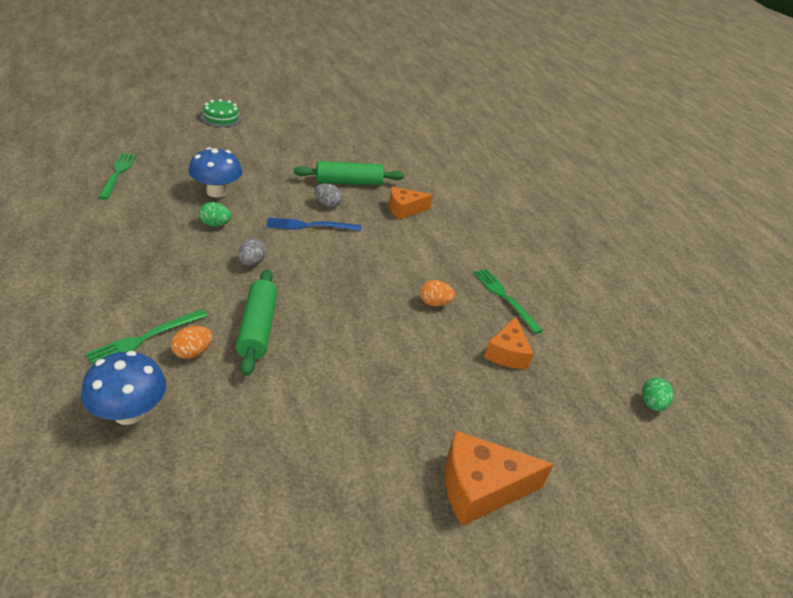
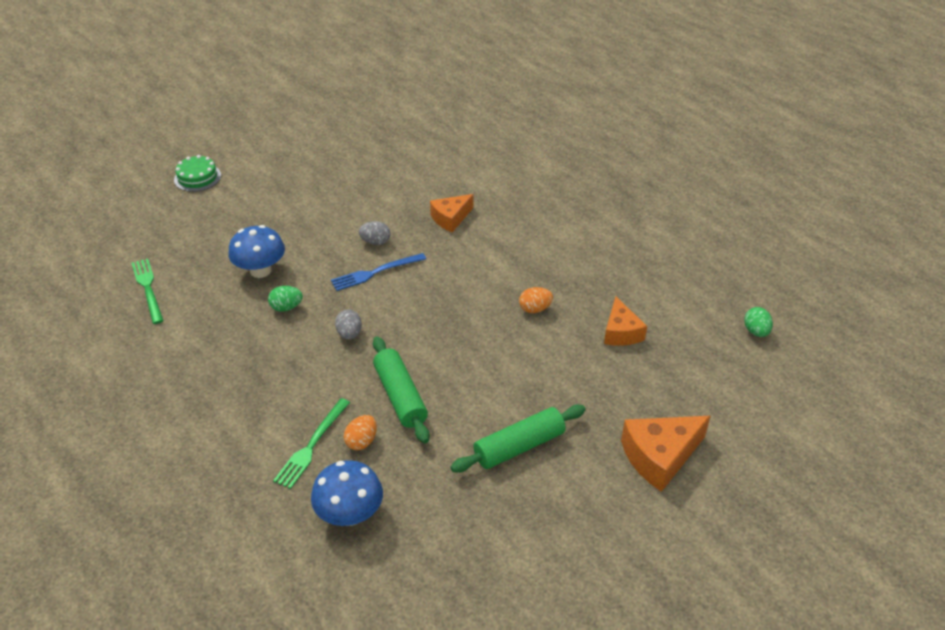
camera: 15 degrees left, 5 degrees up
(348, 182) = (379, 208): green rolling pin -> green rolling pin (519, 446)
(505, 298) = (592, 278): green fork -> none

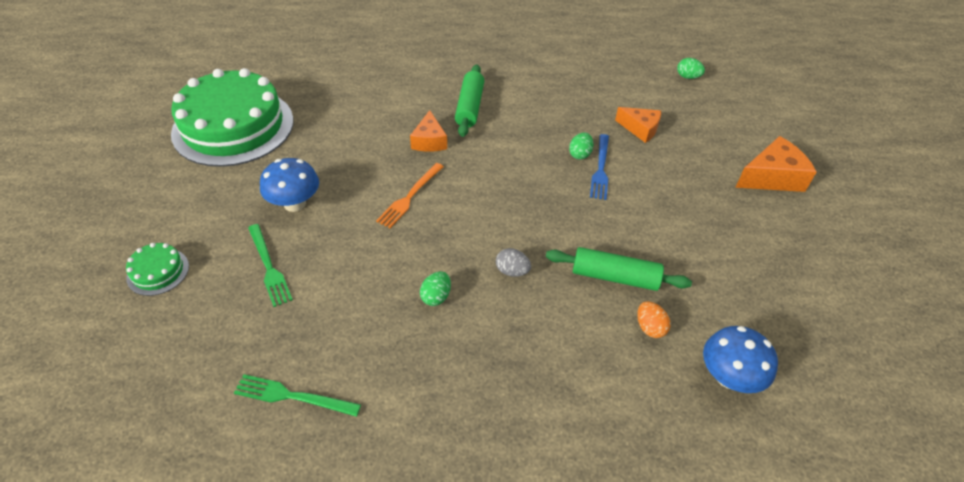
camera: 55 degrees left, 5 degrees up
(260, 270) = (364, 291): blue mushroom -> blue mushroom (295, 203)
(311, 445) = (631, 364): green fork -> green fork (269, 267)
(358, 124) = (233, 126): none -> green cake
(375, 242) = (410, 197): grey egg -> orange fork
(375, 272) = (449, 216): blue fork -> blue fork (600, 169)
(519, 446) = (718, 238): green rolling pin -> green rolling pin (469, 107)
(535, 309) = (580, 154): orange egg -> green egg
(660, 457) = (772, 177): orange cheese -> orange cheese turned 120 degrees counterclockwise

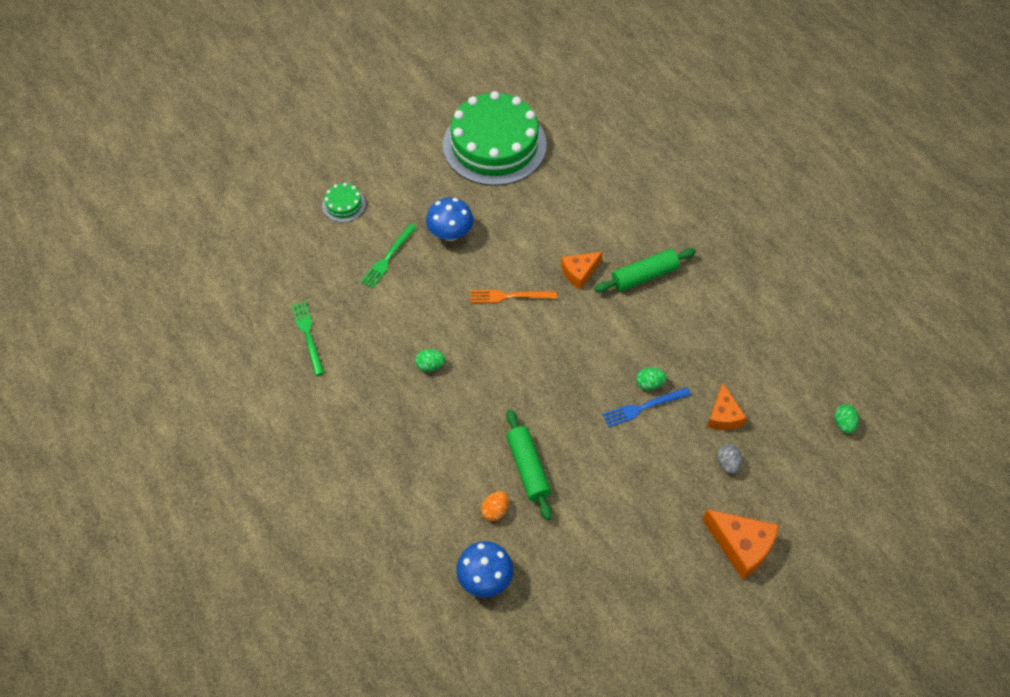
camera: 60 degrees right, 10 degrees up
(512, 271) = (485, 399): grey egg -> grey egg (727, 464)

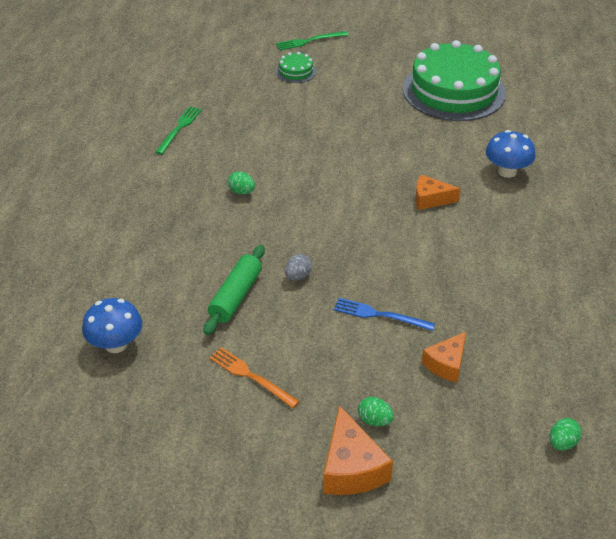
camera: 40 degrees right, 15 degrees down
(388, 258) = (290, 115): green fork -> green fork (309, 41)
(450, 233) = (354, 124): blue mushroom -> blue mushroom (507, 171)
(495, 510) = (177, 307): orange egg -> none
(509, 296) = (354, 184): orange fork -> orange fork (251, 376)
(644, 276) = (485, 230): green rolling pin -> none
(649, 384) = (404, 303): green egg -> green egg (374, 420)
(727, 464) = (409, 400): grey egg -> grey egg (298, 276)

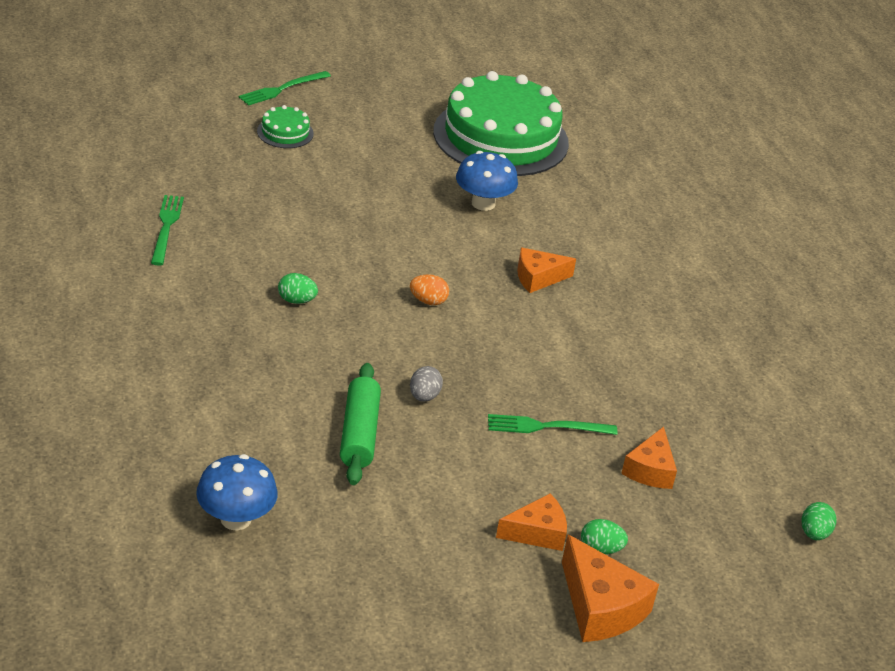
camera: 25 degrees left, 5 degrees down
(251, 376) = (429, 526): orange fork -> none
(330, 397) = (537, 532): none -> orange cheese
(337, 205) = (428, 301): none -> orange egg
(380, 315) = (546, 426): blue fork -> green fork
(507, 171) = (612, 231): blue mushroom -> blue mushroom (483, 203)

